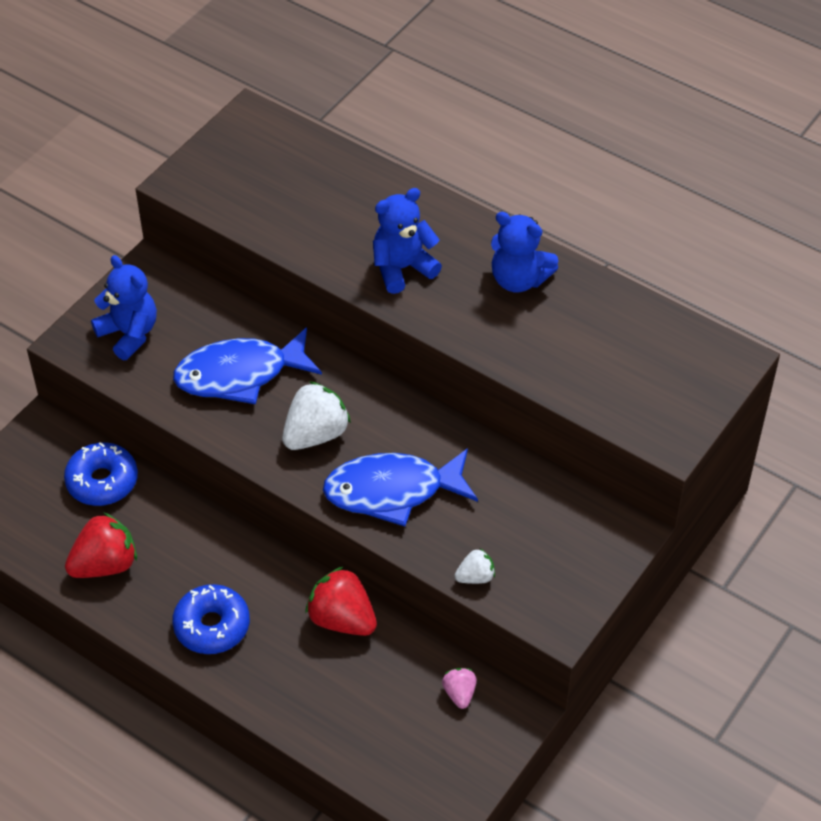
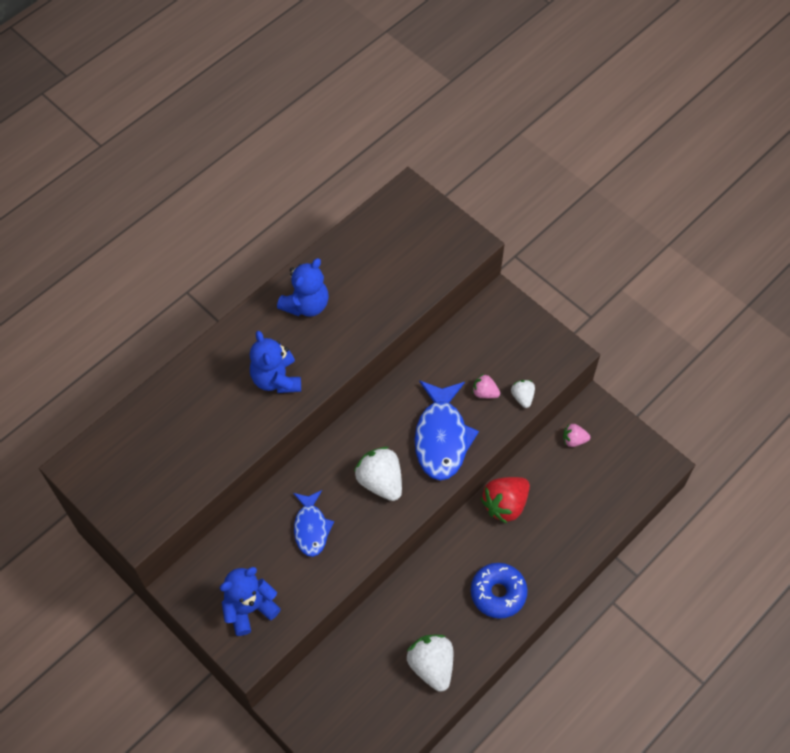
camera: 80 degrees left, 10 degrees up
(102, 481) = (352, 662): blue donut -> none
(105, 564) = (431, 665): red strawberry -> white strawberry
(240, 374) = (311, 528): blue fish -> blue fish, size x0.62
(472, 531) = (484, 392): none -> pink strawberry

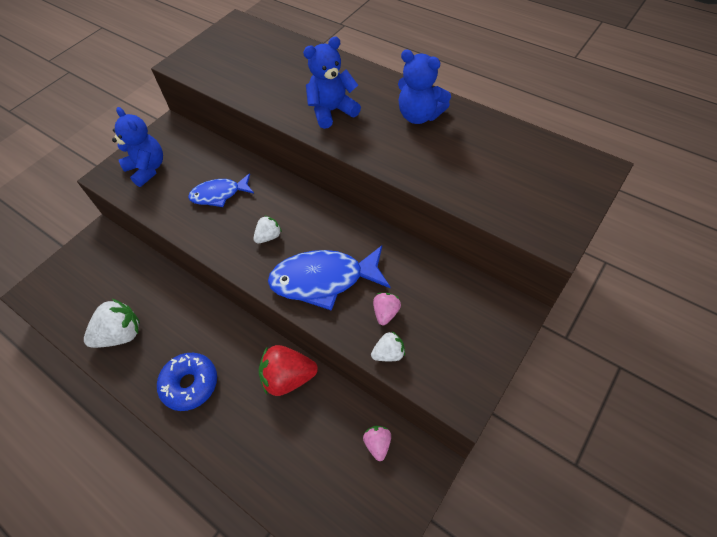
camera: 85 degrees right, 5 degrees down
(380, 481) = (269, 236): white strawberry -> white strawberry, size x0.54
(505, 504) = (288, 377): red strawberry -> red strawberry turned 45 degrees counterclockwise

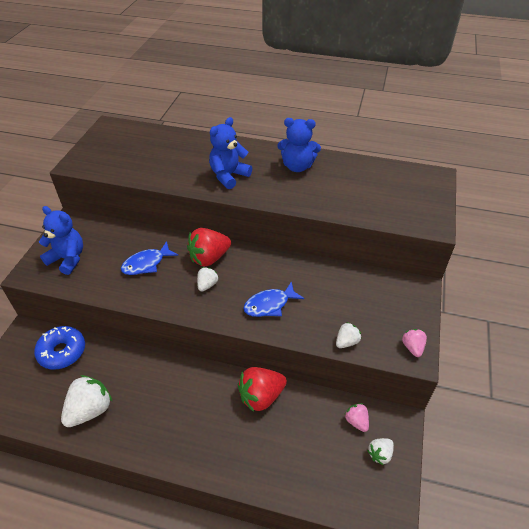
camera: 25 degrees left, 10 degrees down
(190, 384) = (177, 429): blue donut -> blue donut (62, 352)
(286, 205) = (209, 258): none -> red strawberry
(324, 280) = (269, 305): blue fish -> blue fish, size x0.62
(385, 492) = (380, 454): none -> white strawberry
(386, 313) = (329, 314): pink strawberry -> pink strawberry (412, 347)

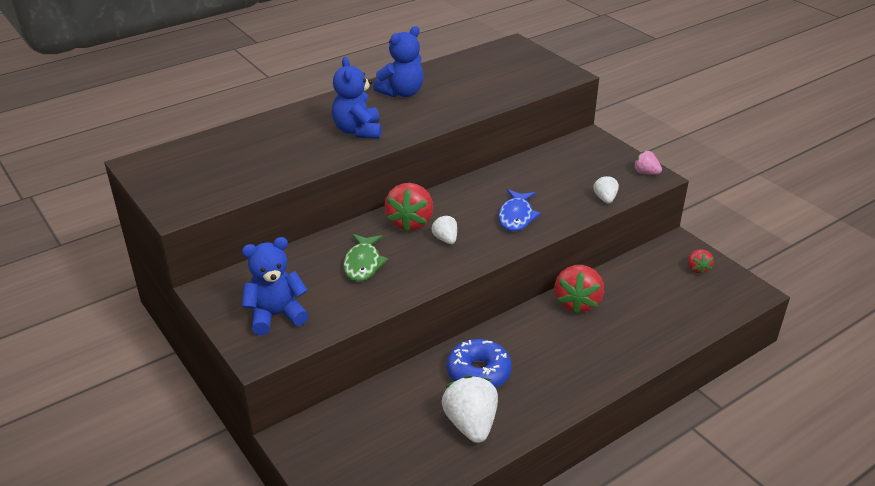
camera: 50 degrees left, 10 degrees down
(62, 352) = (363, 416): blue donut -> blue donut (478, 372)
(146, 264) = (363, 264): blue fish -> green fish
(356, 421) = (656, 264): pink strawberry -> none
(380, 454) = (697, 269): white strawberry -> red strawberry

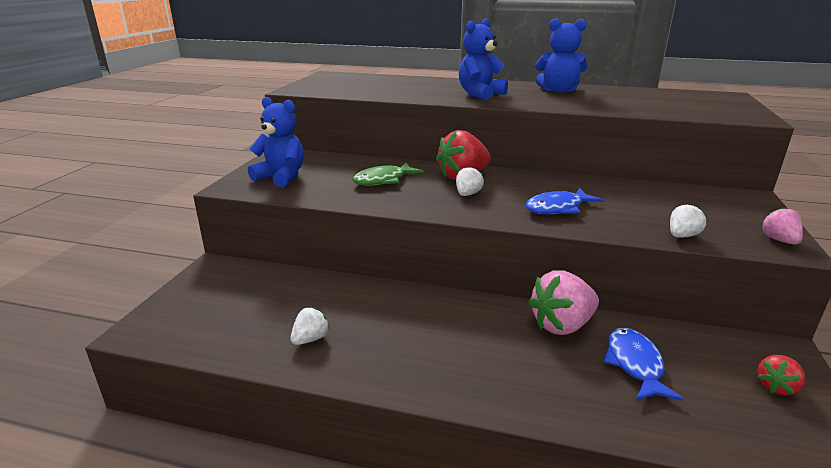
camera: 50 degrees right, 10 degrees down
(471, 424) = (310, 339): white strawberry -> white strawberry, size x0.54
(478, 372) = (383, 313): blue donut -> none
(577, 302) = (562, 325): red strawberry -> pink strawberry
(637, 301) = (635, 364): none -> blue fish

